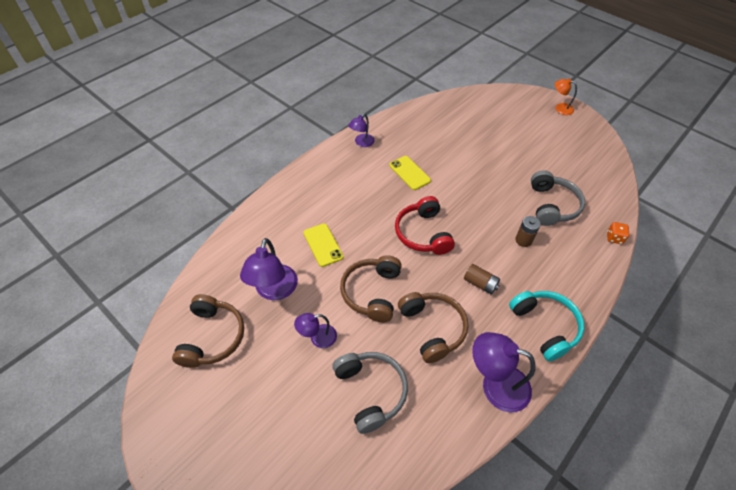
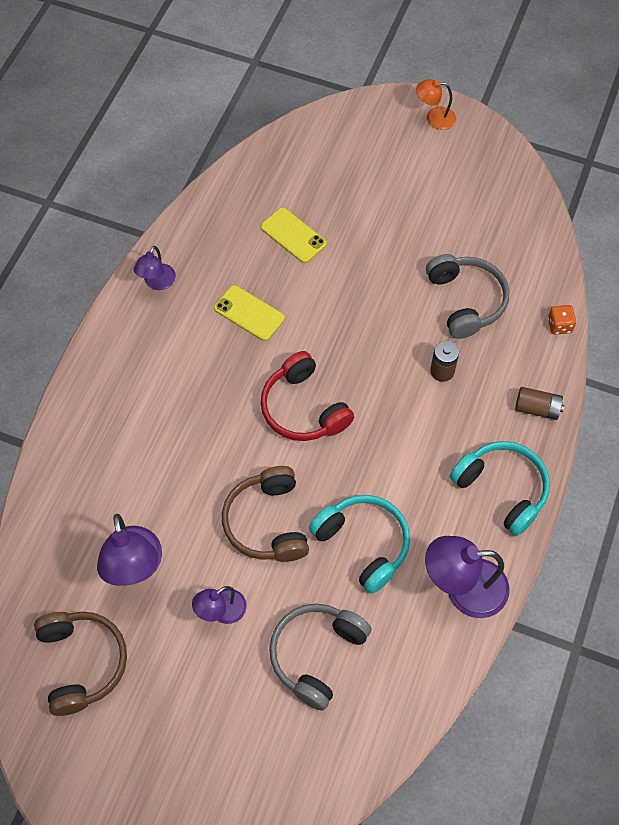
camera: 20 degrees left, 10 degrees up
(323, 245) = (171, 475): yellow phone -> yellow phone (293, 235)
(371, 391) = (316, 654): grey headphones -> grey headphones turned 105 degrees counterclockwise
(432, 328) = (363, 544): brown headphones -> turquoise headphones
(480, 283) = (404, 458): brown battery -> brown battery (537, 408)

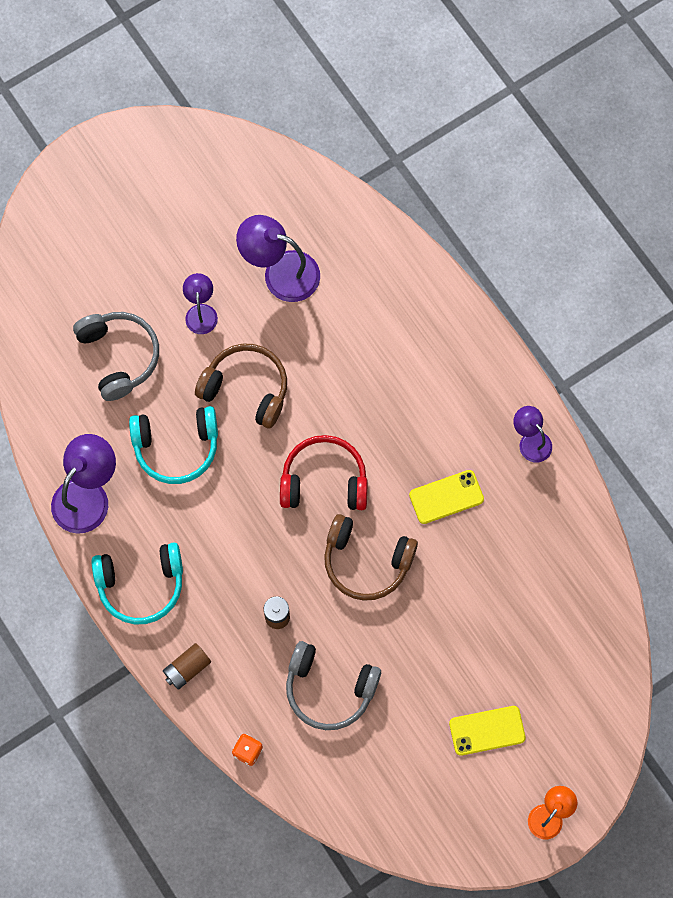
camera: 125 degrees right, 10 degrees up
(82, 662) = (234, 197): brown headphones -> brown headphones (366, 561)
(293, 235) = (502, 587): yellow phone -> yellow phone (487, 730)

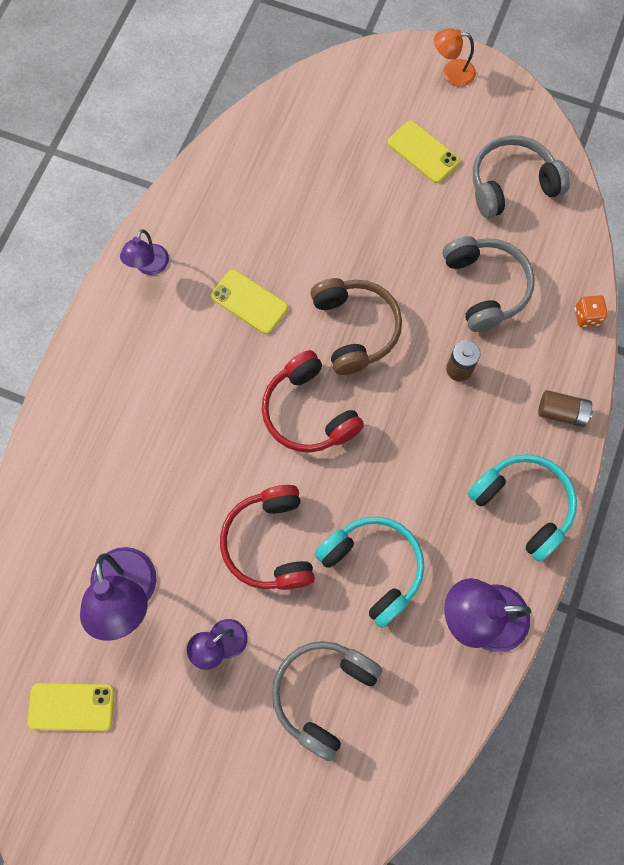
camera: 125 degrees left, 0 degrees up
(231, 195) = (71, 707): none -> yellow phone
(246, 388) = (269, 543): brown headphones -> red headphones
(405, 782) = (511, 184): none -> grey headphones

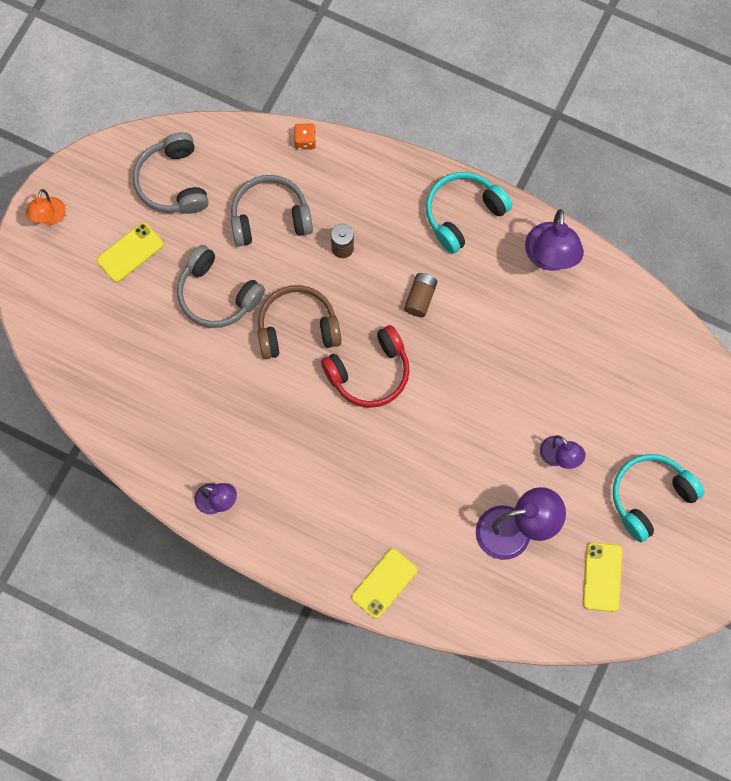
camera: 85 degrees left, 0 degrees up
(249, 302) = (262, 415): yellow phone -> yellow phone (384, 583)
(269, 543) = (480, 413): red headphones -> none
(323, 693) = (601, 381): grey headphones -> grey headphones (217, 295)
(373, 567) = (505, 333): turquoise headphones -> turquoise headphones (650, 497)
(561, 412) = (388, 174): brown battery -> brown battery (420, 298)

